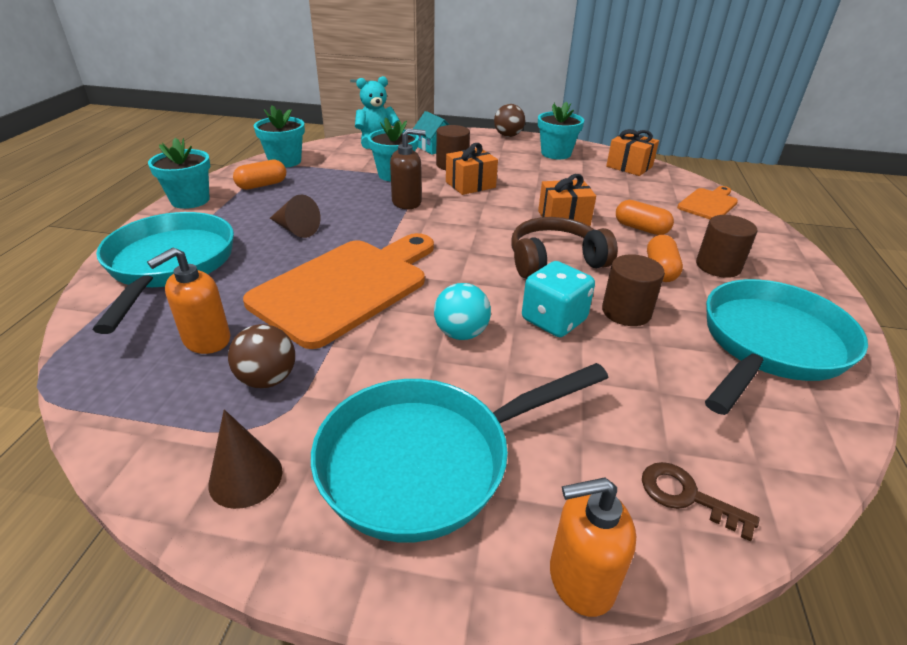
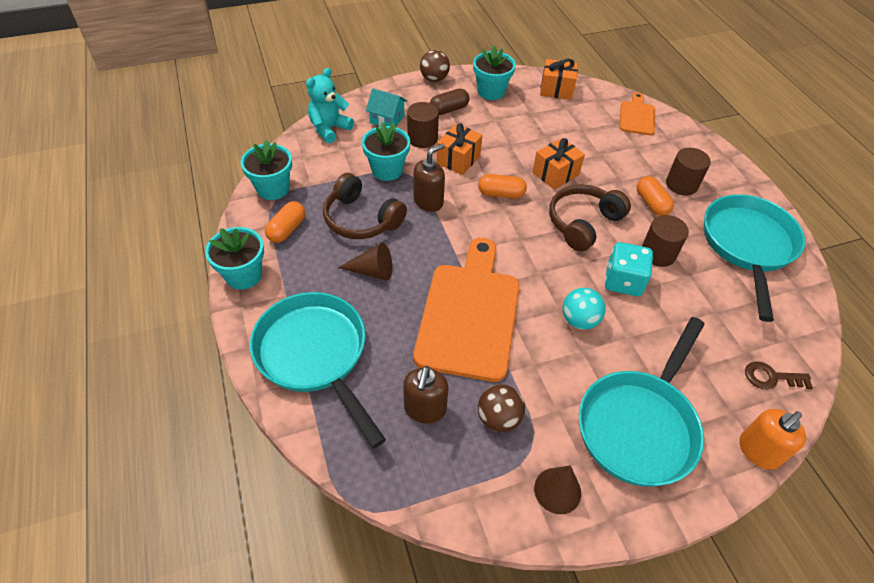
camera: 30 degrees left, 15 degrees up
(206, 340) = (425, 409): orange soap dispenser -> brown soap dispenser
(331, 196) = (361, 219): none -> brown headphones
(500, 155) = (449, 109): none -> brown capsule
(641, 228) = (612, 164): orange capsule -> orange capsule (501, 194)

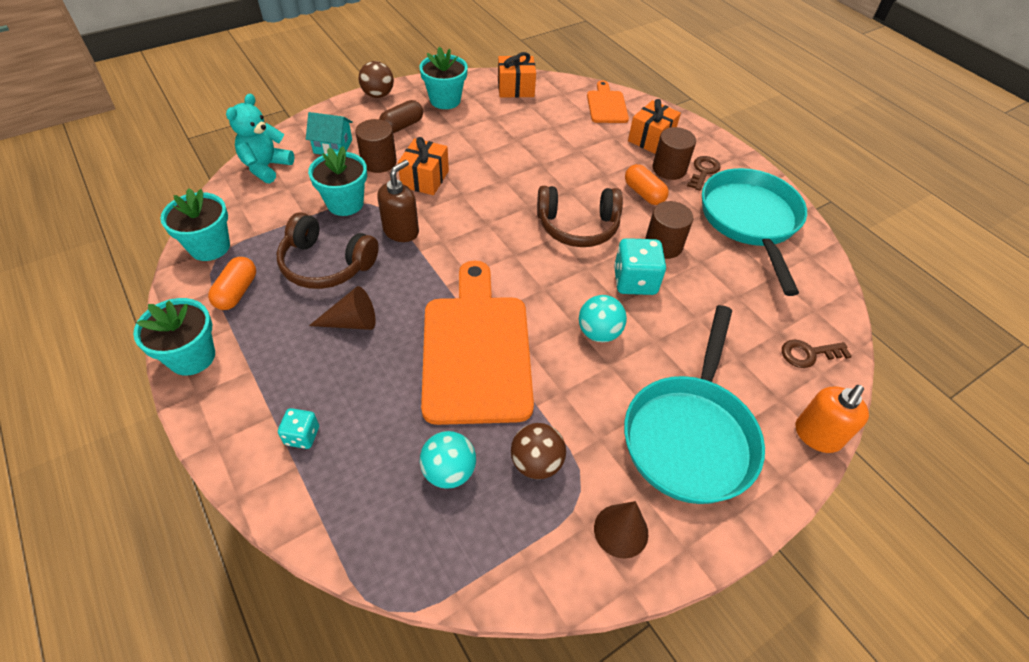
camera: 15 degrees left, 0 degrees up
(315, 355) = (302, 436): turquoise pan -> turquoise dice
(425, 409) = (449, 471): brown soap dispenser -> turquoise ball
(501, 194) = (481, 209): orange capsule -> none
(555, 174) = (536, 178): orange gift -> orange gift (651, 139)
(583, 223) = (578, 226): brown headphones -> brown headphones turned 120 degrees counterclockwise
(714, 192) = (703, 171): none -> brown key

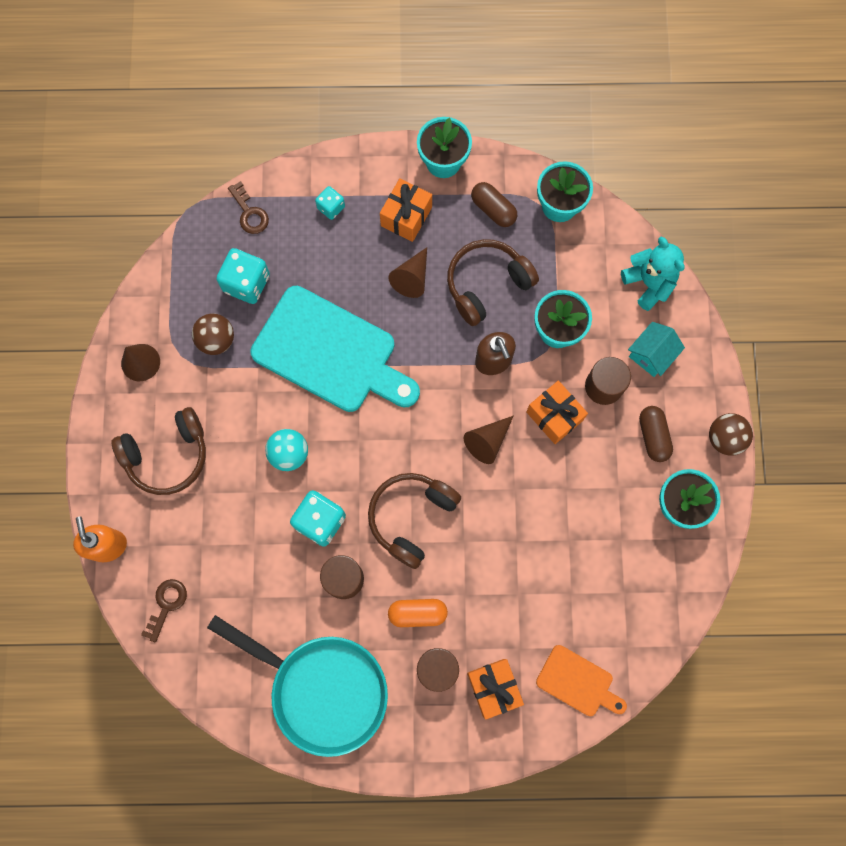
camera: 125 degrees right, 25 degrees up
(237, 292) = (493, 209): orange capsule -> brown capsule
(449, 471) = (246, 283): turquoise ball -> turquoise dice
(476, 350) = (330, 352): orange cutting board -> turquoise cutting board
(477, 207) = (487, 441): none -> brown cone
(515, 88) = (663, 597): orange gift -> orange gift (406, 216)
(690, 435) = (167, 455): turquoise pan -> brown headphones
(703, 171) = (413, 703): brown key -> brown key (249, 213)

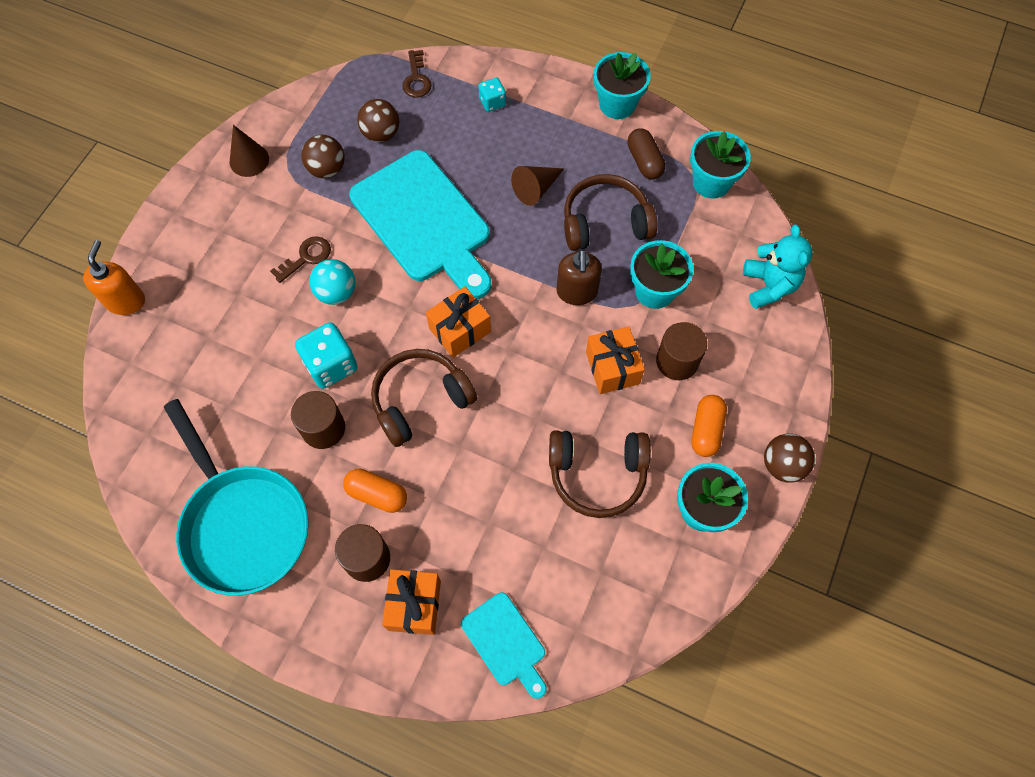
camera: 25 degrees right, 10 degrees down
(166, 605) = (145, 377): brown key -> brown key (306, 257)
(167, 455) = (225, 247): brown headphones -> brown headphones (597, 474)
(246, 283) = (381, 134): turquoise dice -> brown ball
(406, 216) = (558, 136): orange gift -> orange gift (460, 330)
(487, 441) = (533, 363): brown cone -> none
(578, 682) = (506, 642): orange cutting board -> turquoise cutting board
(651, 354) = (741, 352): turquoise house -> none
(653, 436) = (706, 430): brown capsule -> orange capsule

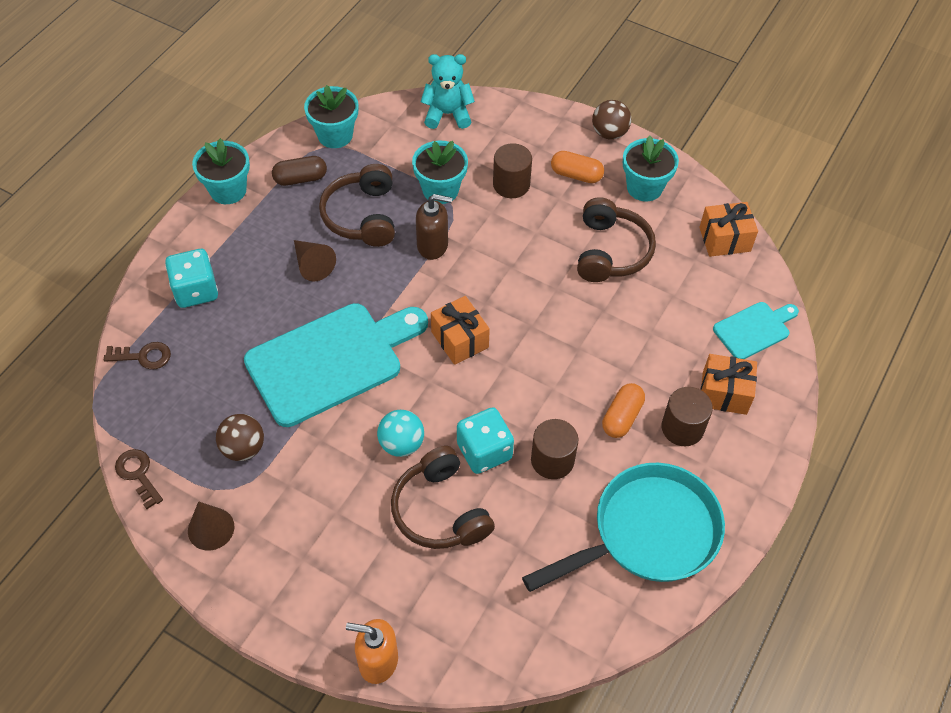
camera: 85 degrees left, 10 degrees down
(306, 257) = (354, 471): brown key -> brown key (138, 474)
(381, 134) = (209, 394): brown ball -> none
(420, 400) = (530, 376): brown headphones -> brown headphones (440, 510)
(492, 102) = (196, 291): turquoise dice -> turquoise dice, size x1.75
(612, 368) = (512, 229): orange gift -> orange gift (724, 239)

